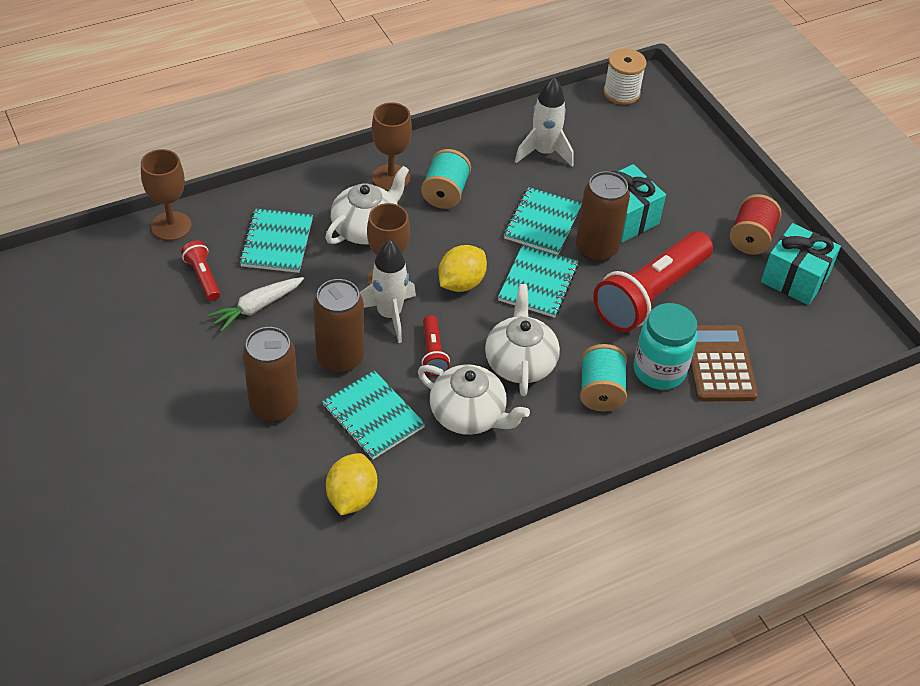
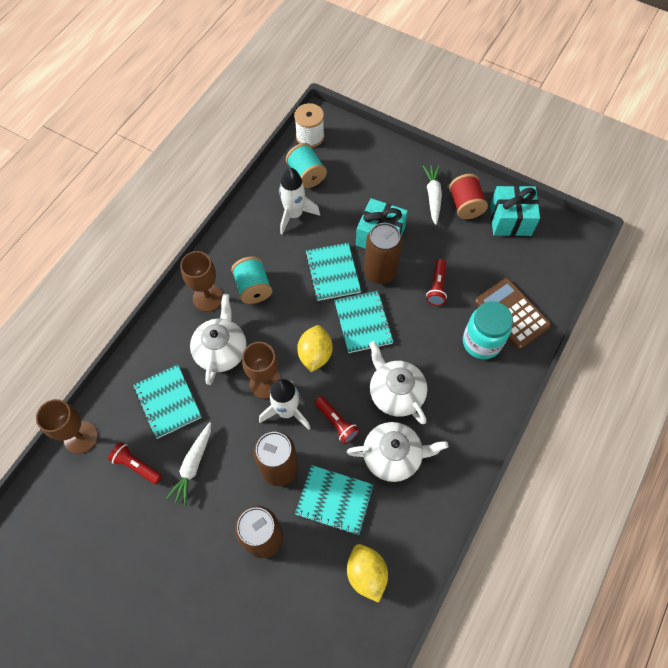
camera: 30 degrees left, 15 degrees up
(600, 391) = (459, 381): turquoise spool -> turquoise spool (306, 175)
(650, 294) = (437, 287): red flashlight -> red flashlight, size x0.45
(718, 212) = (433, 196): none -> white carrot

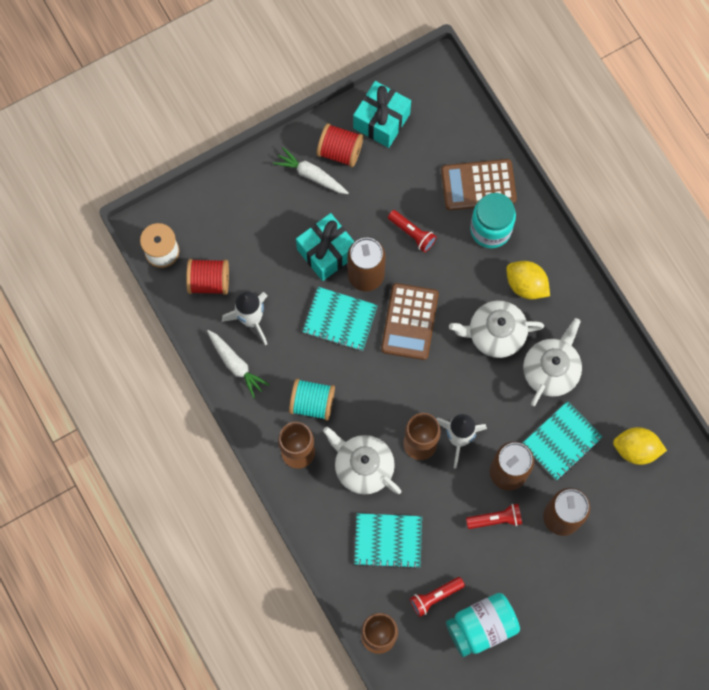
camera: 60 degrees left, 10 degrees up
(127, 520) = (481, 626): none -> turquoise jar
(193, 465) = (463, 546): white carrot -> white carrot (236, 365)
(306, 175) = (209, 281): turquoise spool -> red spool
(315, 354) = (417, 383): yellow lemon -> yellow lemon (526, 285)
(336, 423) = (494, 401): red flashlight -> red flashlight (495, 519)
(363, 322) = (409, 322): turquoise notebook -> brown calculator

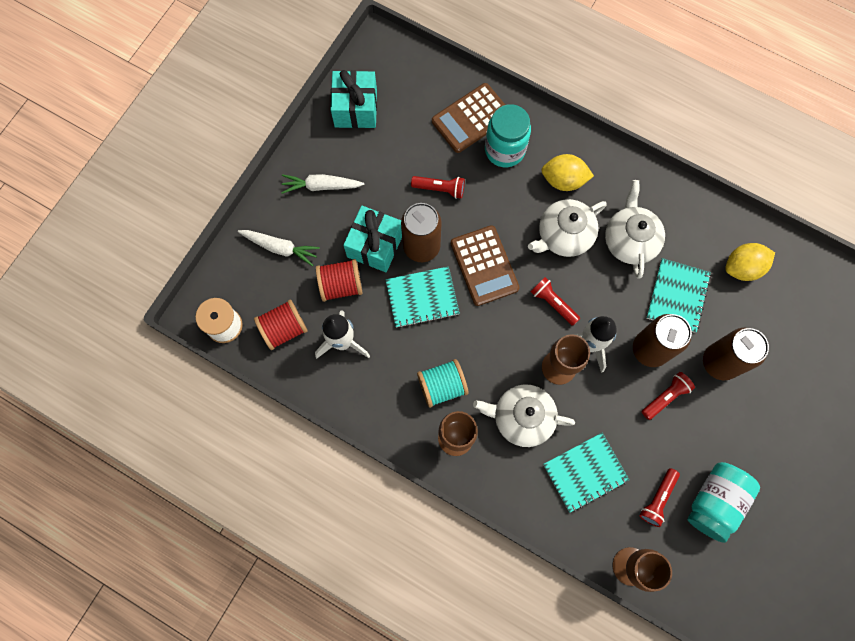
camera: 30 degrees left, 0 degrees up
(236, 365) = (352, 391): white carrot -> white carrot (280, 248)
(340, 151) = (334, 153): red spool -> red spool (341, 285)
(449, 387) = (553, 303): none -> red flashlight

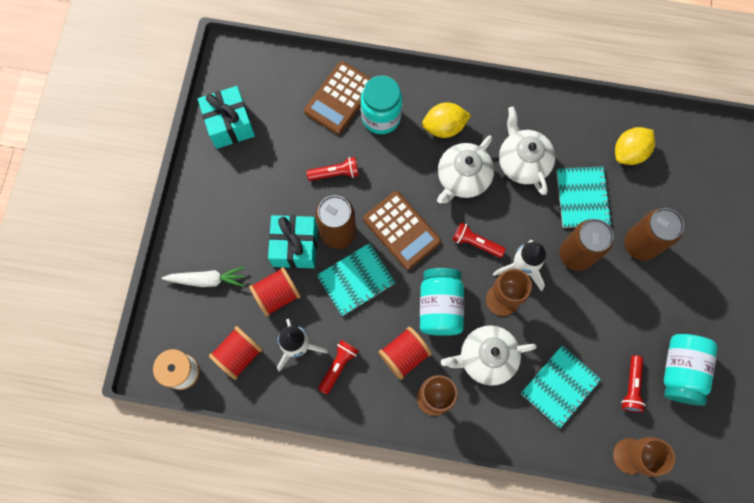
camera: 20 degrees left, 0 degrees up
(321, 186) = (224, 208): white carrot -> none
(442, 386) = (404, 355): turquoise spool -> red spool
(495, 352) = (440, 306): none -> turquoise jar
(665, 397) = (605, 292): red flashlight -> red flashlight (338, 366)

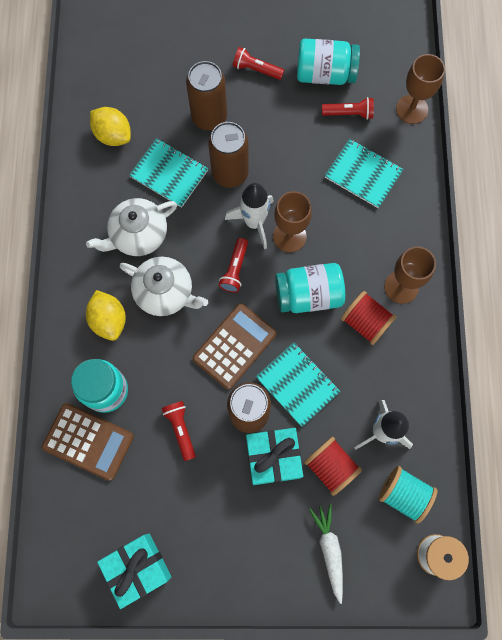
camera: 100 degrees left, 0 degrees up
(238, 354) = (403, 494): red spool -> turquoise spool
(338, 366) = (391, 386): red flashlight -> red flashlight (256, 69)
(486, 357) = (350, 244): white teapot -> none
(582, 198) = (169, 173): turquoise notebook -> turquoise notebook turned 45 degrees clockwise

